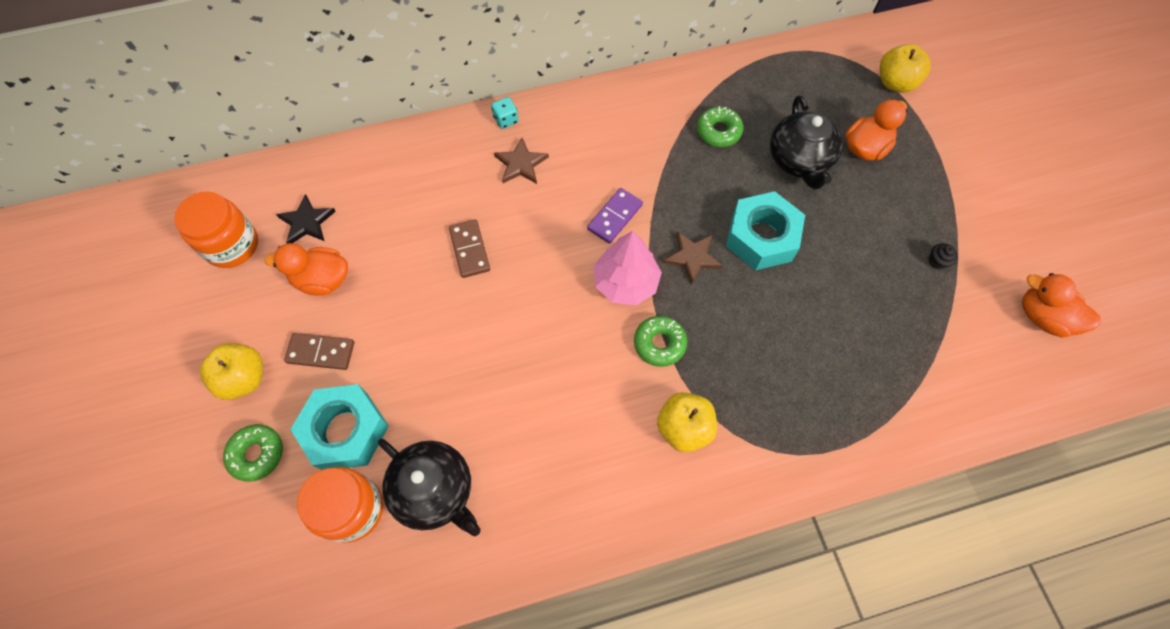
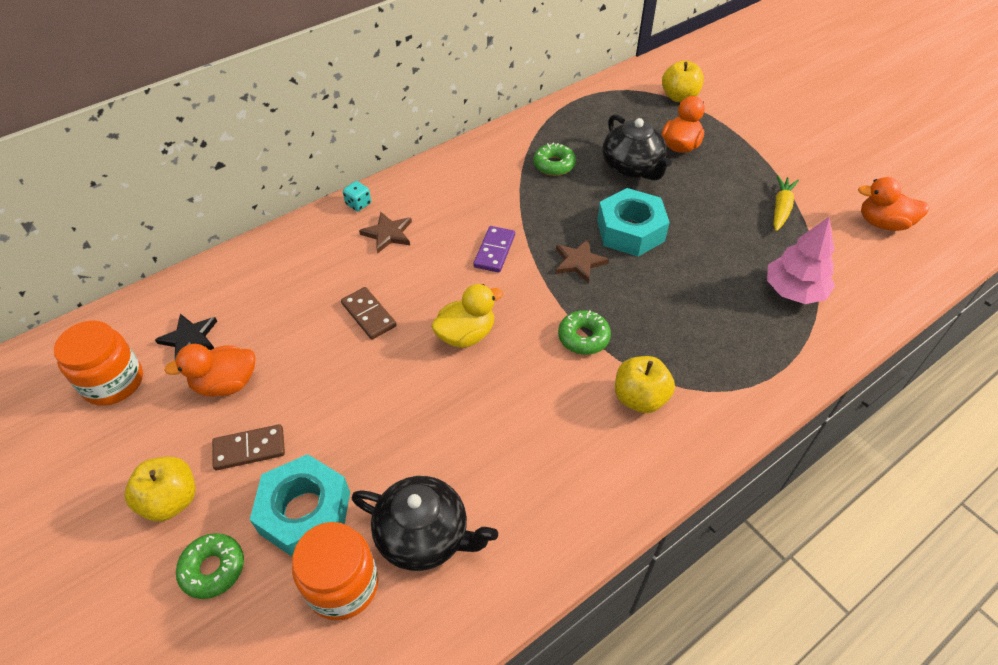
camera: 20 degrees left, 15 degrees down
(550, 302) = (466, 334): none -> yellow duck
(626, 282) = (529, 298): pink tree -> pink tree (794, 291)
(937, 261) = (781, 208): black cupcake -> yellow carrot

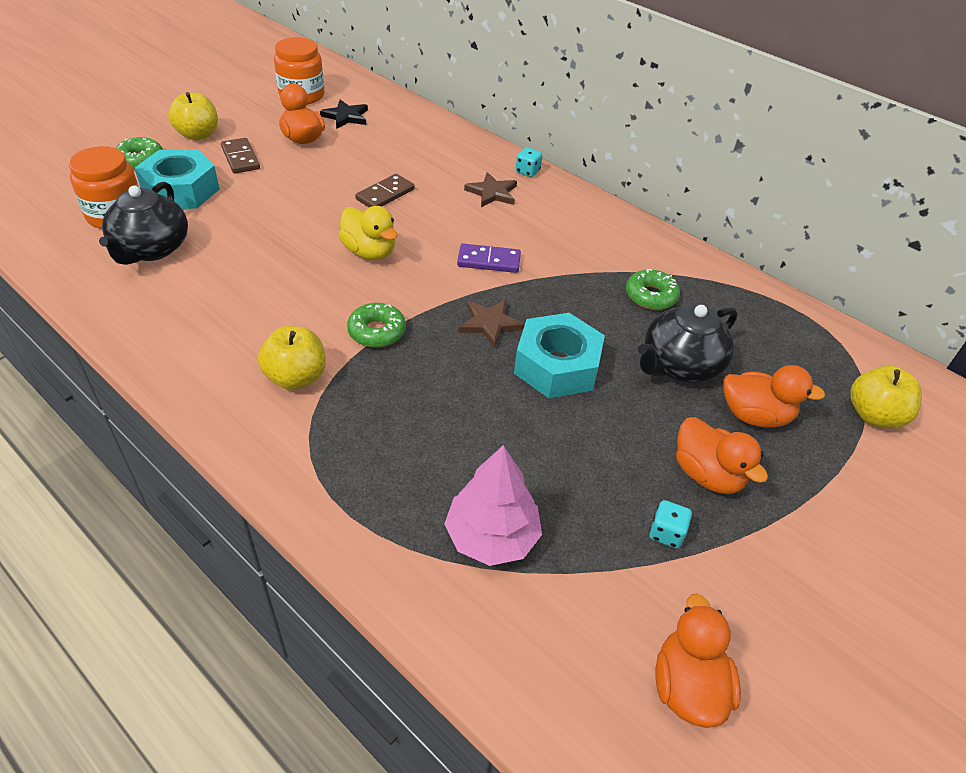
camera: 75 degrees right, 5 degrees down
(732, 179) = (707, 474): none -> orange duck
(781, 208) = (666, 533): yellow carrot -> turquoise dice

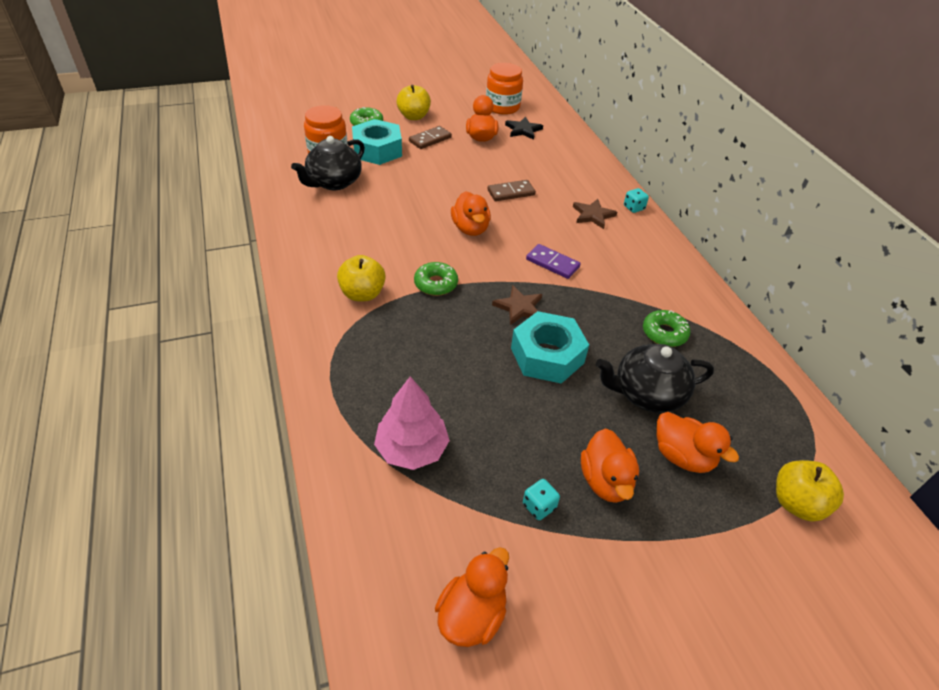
camera: 30 degrees right, 0 degrees up
(240, 158) = (430, 139): brown domino -> brown domino turned 45 degrees clockwise
(369, 252) = (470, 229): yellow duck -> orange duck

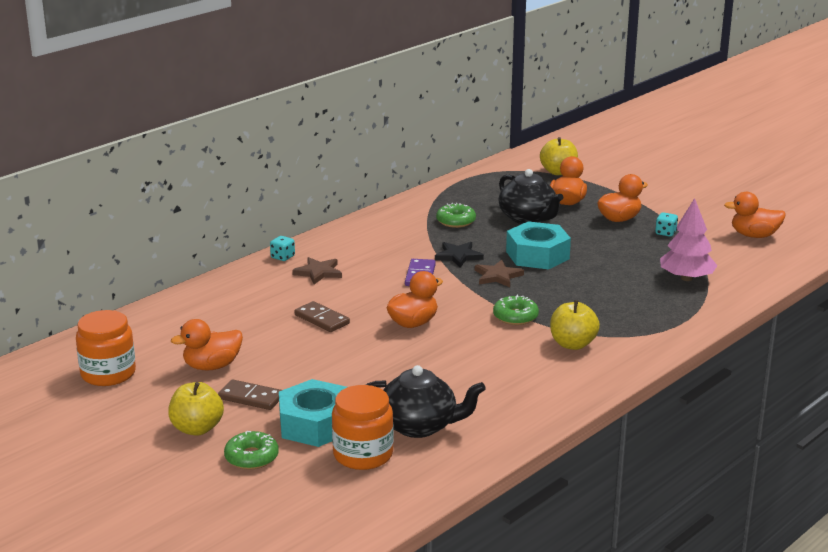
camera: 115 degrees left, 20 degrees down
(523, 130) = (165, 345): black star -> black star (458, 256)

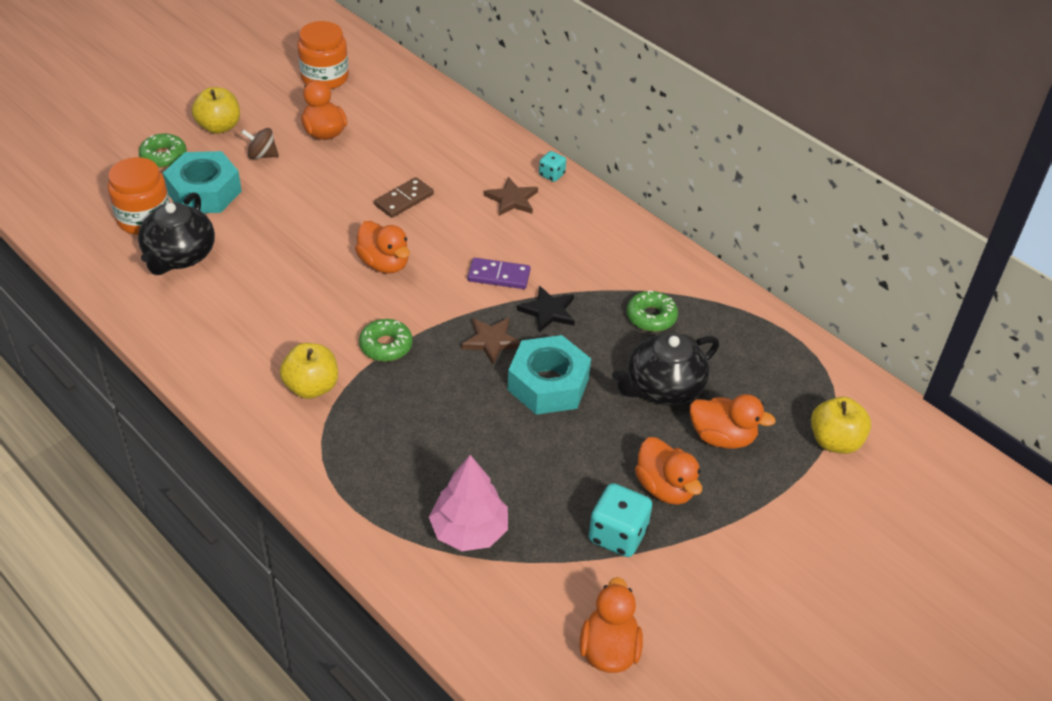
camera: 90 degrees right, 20 degrees up
(251, 397) = (262, 155): brown domino -> brown spinning top
(665, 233) = (617, 535): turquoise dice -> turquoise dice, size x1.80

